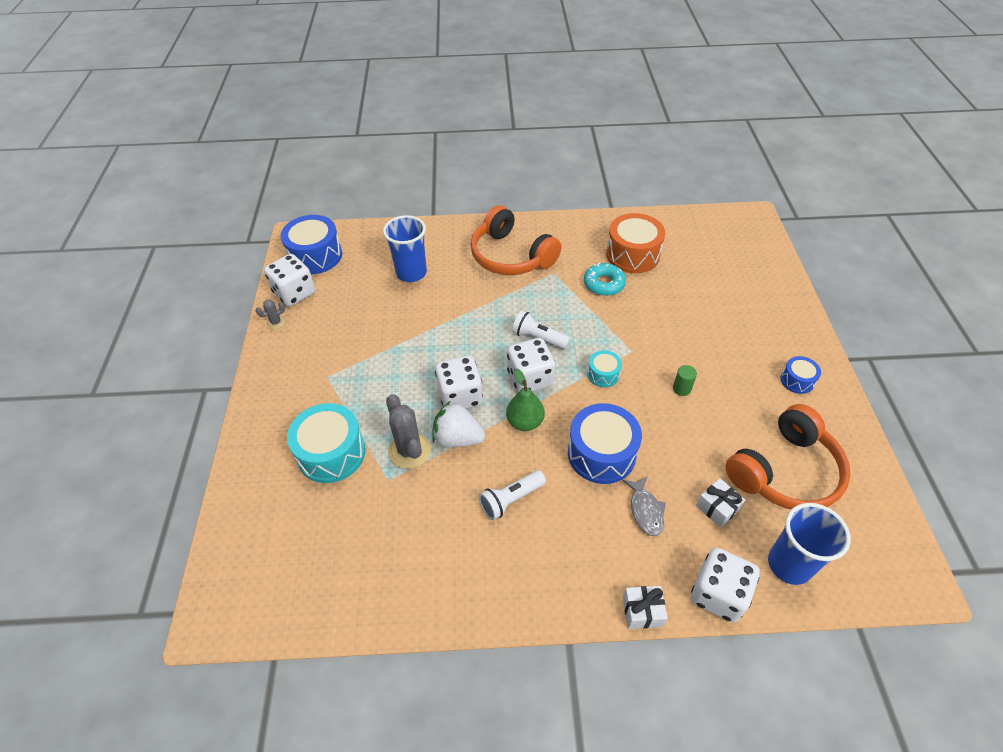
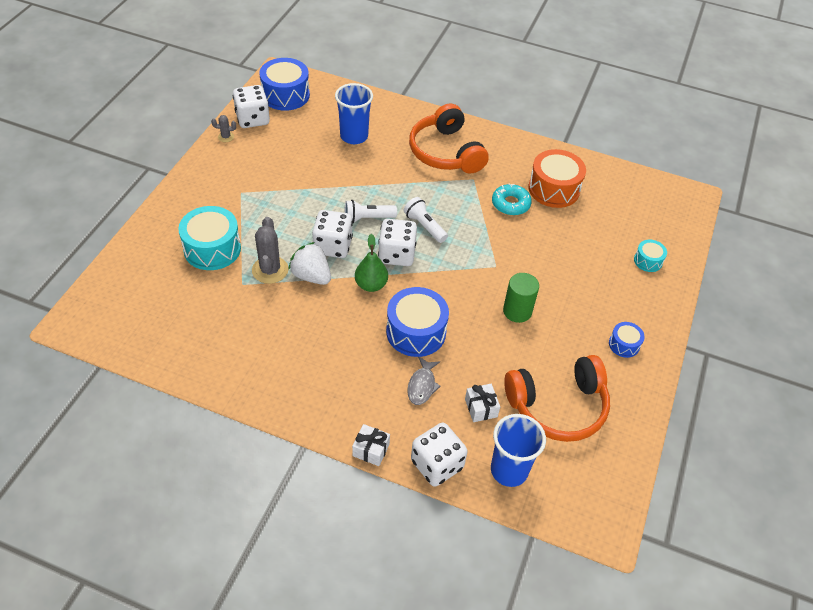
camera: 20 degrees right, 0 degrees up
(511, 499) = (324, 335): white flashlight -> white flashlight (367, 218)
(603, 374) = (459, 274): turquoise drum -> turquoise drum (648, 261)
(681, 389) = (517, 311): green cylinder -> green cylinder, size x1.74

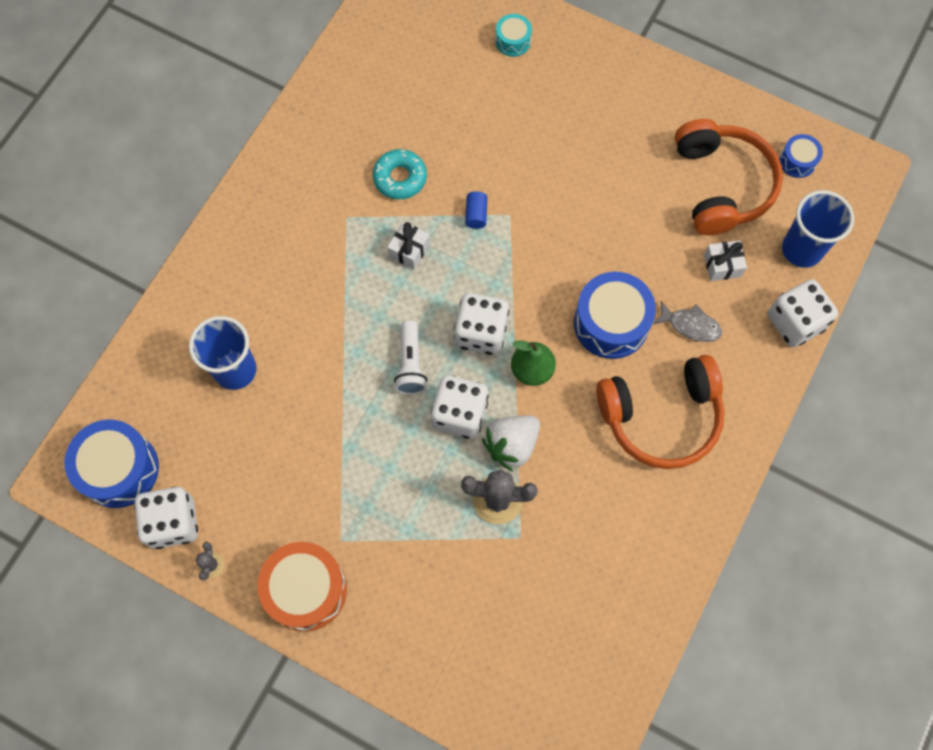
camera: 80 degrees left, 20 degrees up
(212, 249) = (452, 580): turquoise drum -> none
(371, 450) = (776, 390): white gift -> white gift (409, 250)
(425, 226) = (432, 291): white flashlight -> none
(446, 152) = (287, 245): orange headphones -> orange headphones (661, 417)
(491, 247) = (476, 214): none -> blue cylinder
(517, 311) = (584, 202): green cylinder -> none
(554, 189) = (377, 120): orange drum -> orange drum (306, 589)
(624, 344) = (638, 98): blue drum -> blue drum (797, 161)

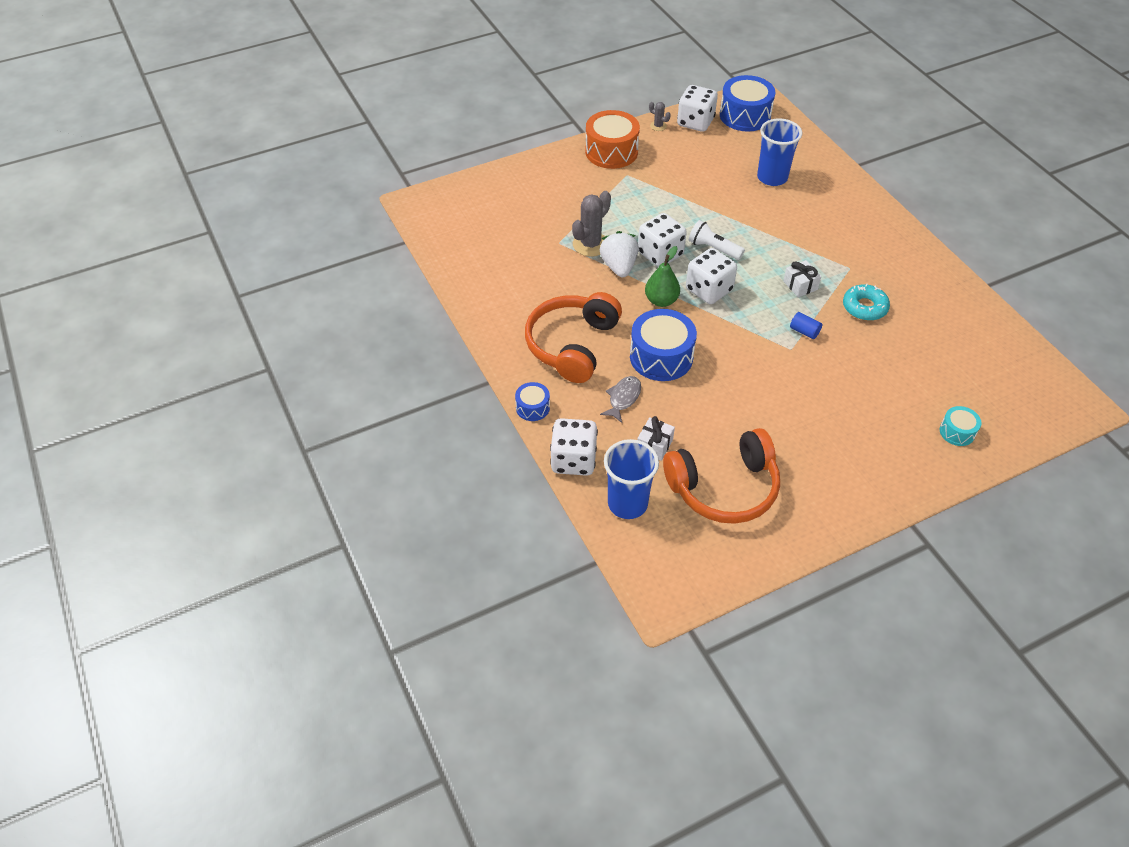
camera: 125 degrees right, 20 degrees down
(690, 325) = (623, 398): grey fish -> grey fish turned 150 degrees clockwise
(721, 185) = (724, 488): orange headphones -> orange headphones turned 45 degrees counterclockwise
(797, 161) = (708, 555): blue drum -> blue drum (532, 407)

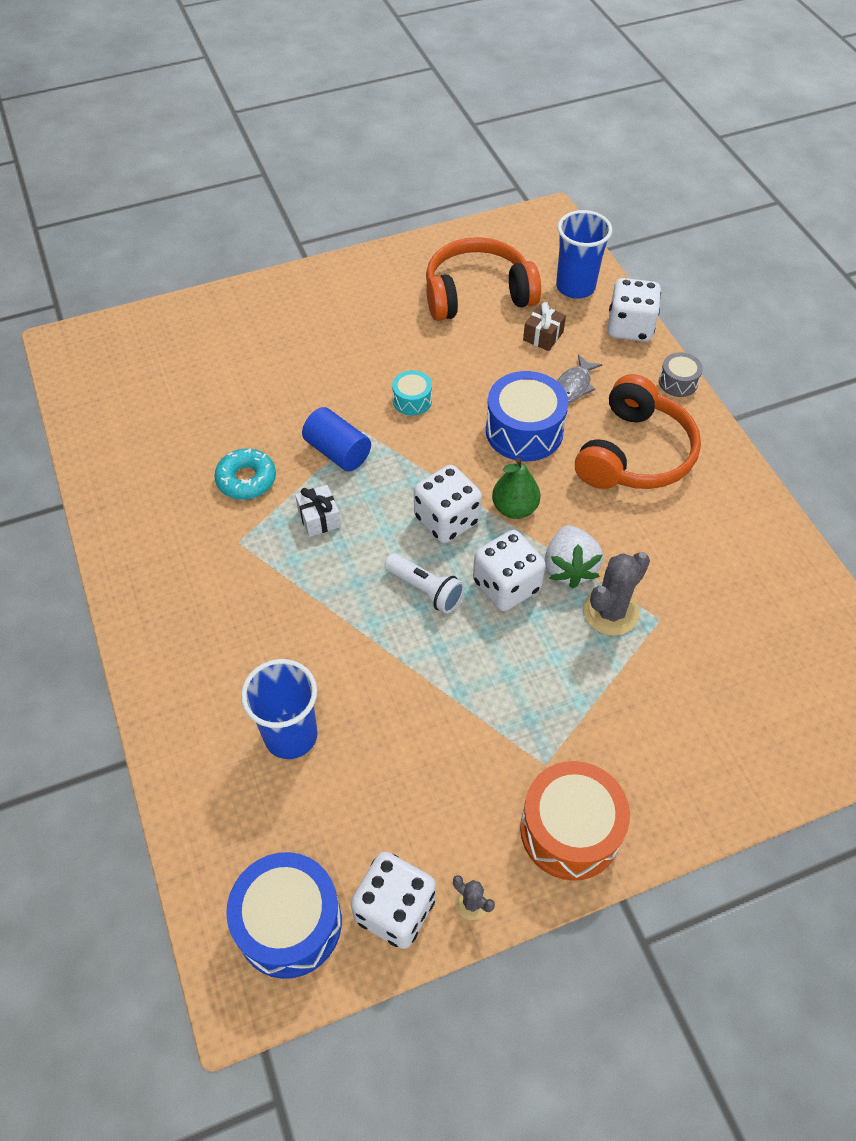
camera: 175 degrees left, 5 degrees up
(532, 407) = (678, 382): blue drum -> grey drum
(654, 445) = (543, 336): white gift -> brown gift
(804, 331) = (338, 452): blue cylinder -> blue cylinder, size x1.74
(957, 432) = (216, 328): turquoise drum -> turquoise drum (412, 400)

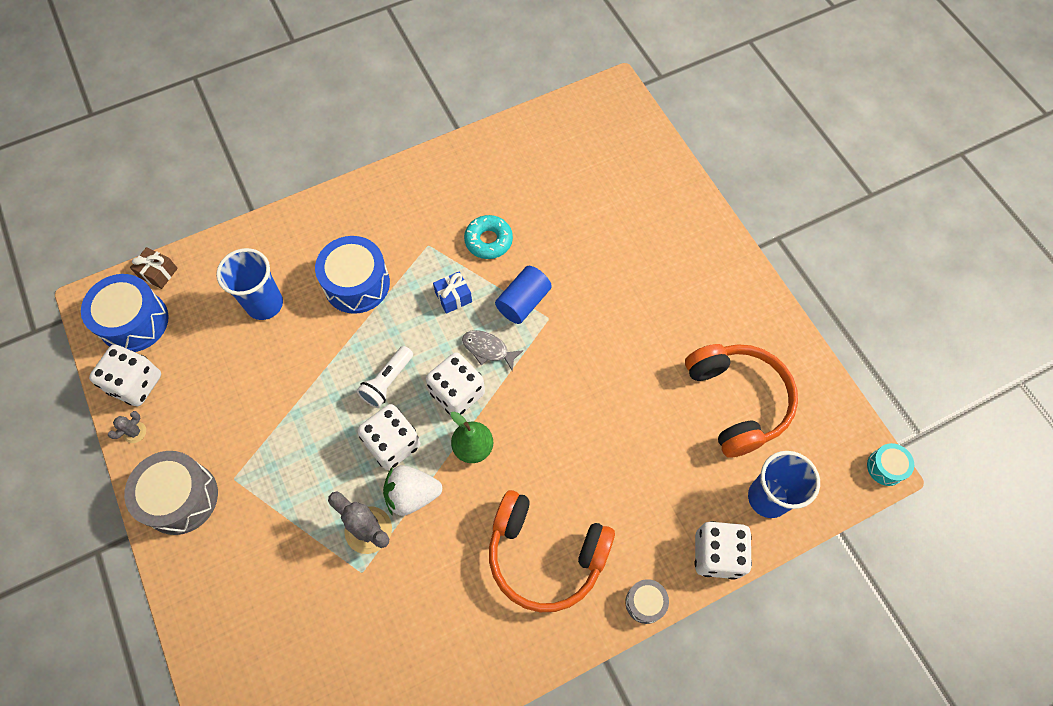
camera: 85 degrees right, 10 degrees up
(319, 518) = (453, 297): white gift -> blue gift
(412, 400) = (588, 354): turquoise drum -> turquoise drum (885, 467)
(524, 431) = (562, 452): blue drum -> blue drum (357, 284)
(543, 336) = (689, 466): brown gift -> brown gift (158, 273)
(570, 830) = (180, 498): orange drum -> grey drum
(574, 386) = (626, 497): grey fish -> grey fish (488, 349)

